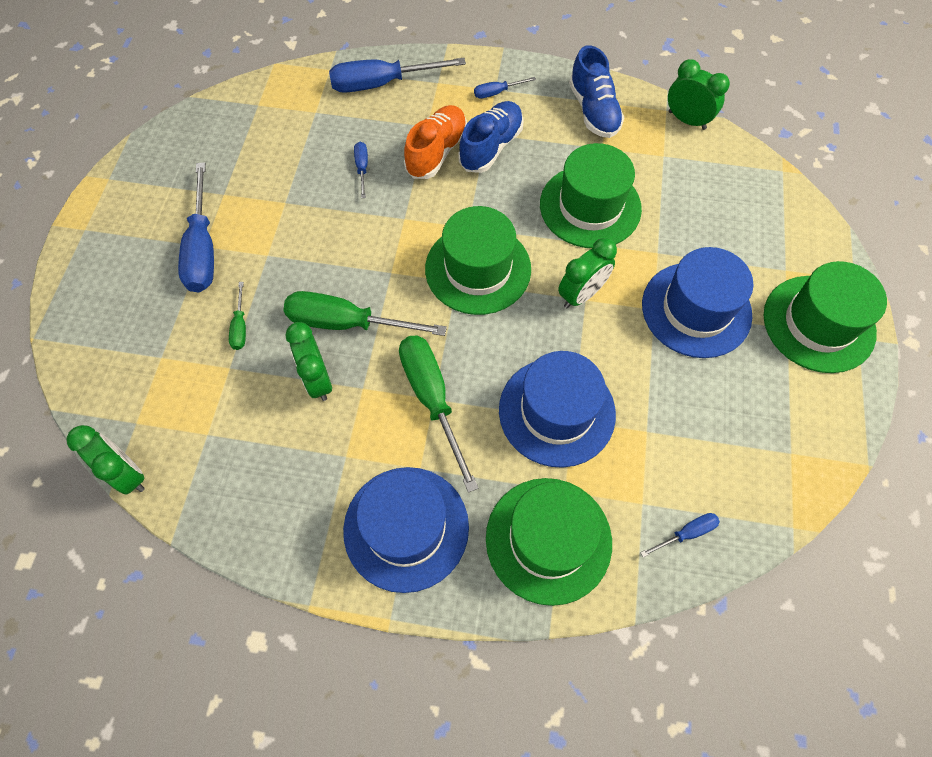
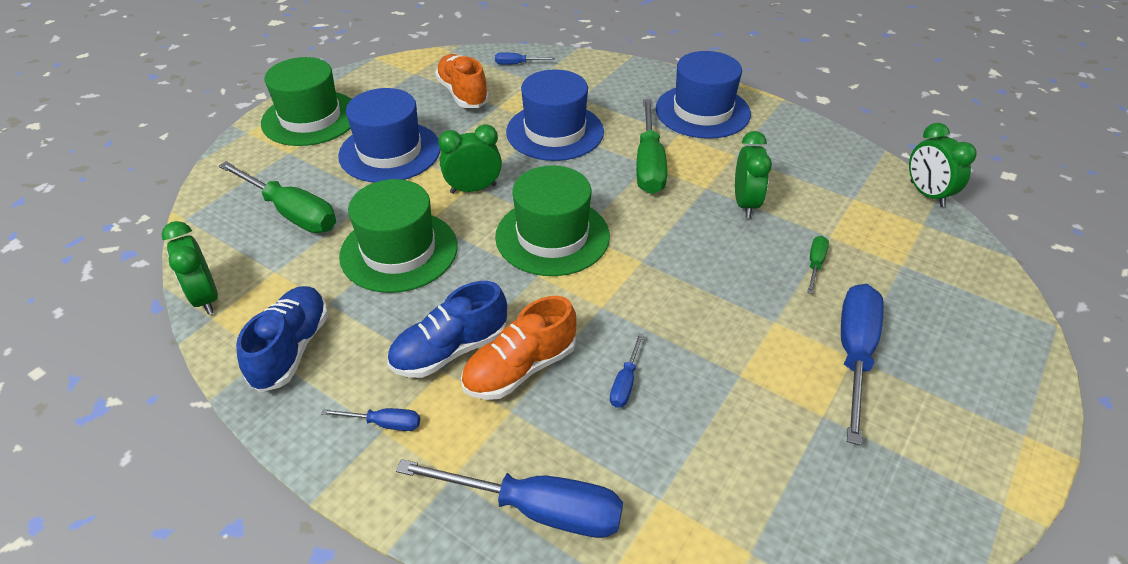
camera: 155 degrees left, 20 degrees down
(347, 323) = (703, 234): green screwdriver -> green screwdriver (291, 213)
(548, 539) = (607, 83): green hat -> none
(702, 436) = (463, 94): none -> orange shoe

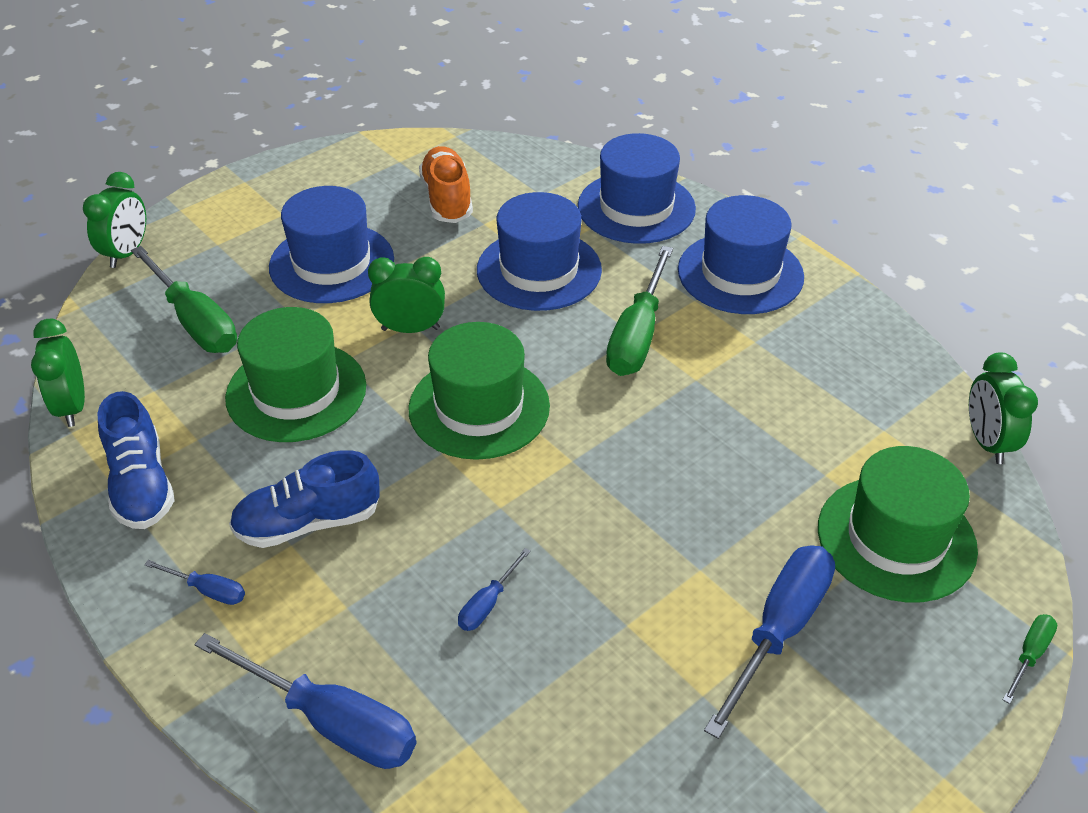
camera: 15 degrees right, 0 degrees up
(291, 349) = (141, 485): blue shoe -> blue shoe turned 135 degrees clockwise
(310, 118) = (257, 203): green hat -> green hat (896, 538)
(517, 64) = (530, 168): blue screwdriver -> none
(520, 368) = (376, 561): orange shoe -> none
(607, 79) = (636, 207): none -> blue hat
(745, 204) = (736, 410): green clock -> green clock (127, 253)
(815, 264) = (787, 507): green screwdriver -> green screwdriver (1029, 655)

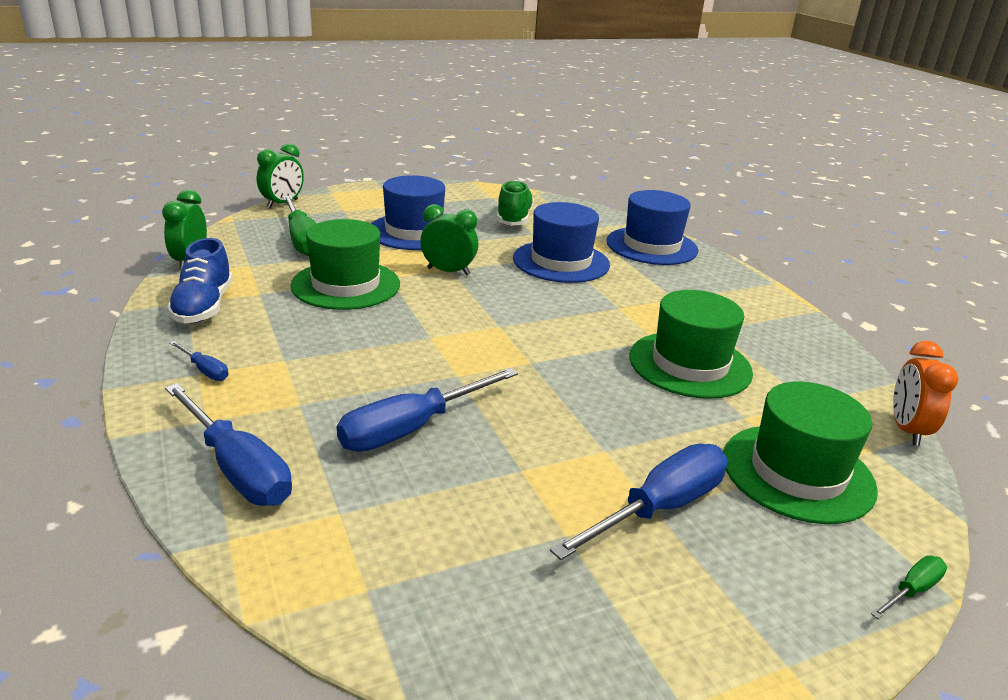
camera: 15 degrees right, 15 degrees down
(308, 523) = (305, 351): blue shoe -> none
(447, 199) = (514, 218): orange shoe -> green shoe
(479, 407) = (474, 319): green hat -> green hat (690, 364)
(488, 603) = (412, 428): blue screwdriver -> blue screwdriver, size x2.12
(638, 335) = (620, 307): green screwdriver -> none
(740, 273) = (719, 292): blue hat -> none
(986, 442) = (907, 430): green clock -> orange clock

